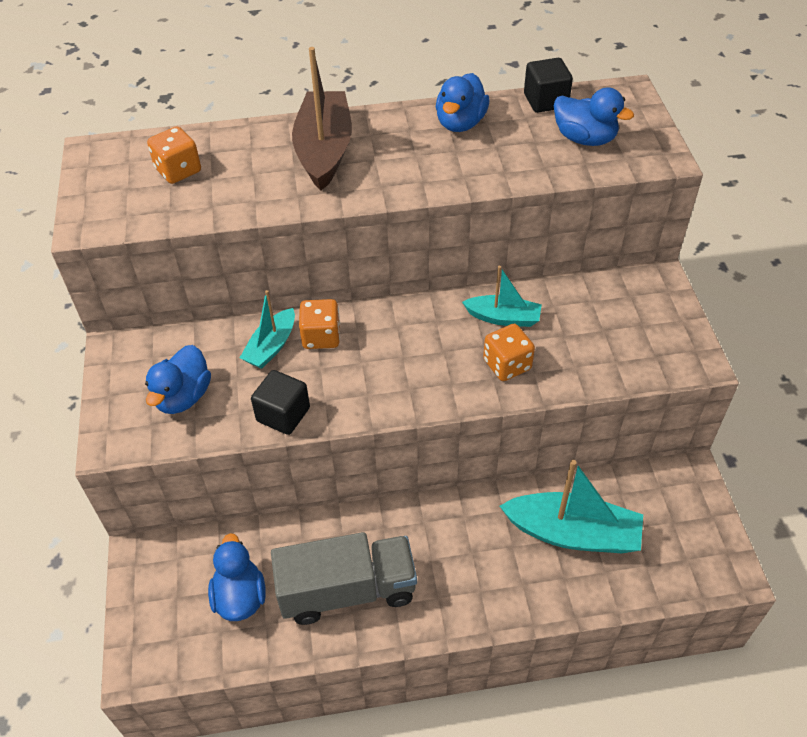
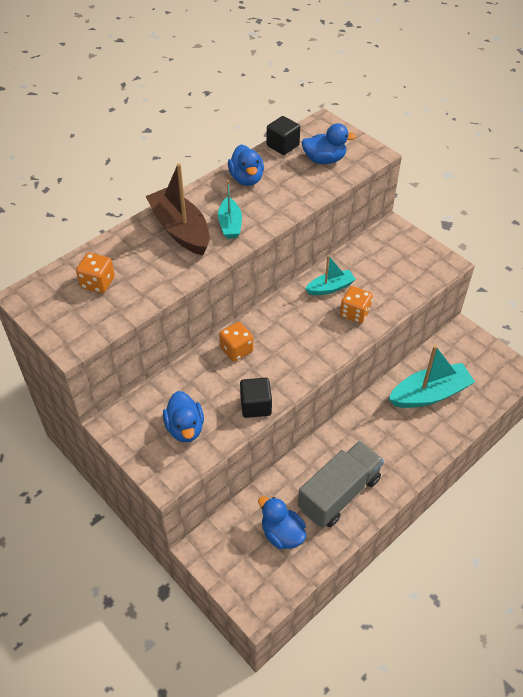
camera: 35 degrees left, 0 degrees up
(271, 346) = (211, 371): turquoise boat -> turquoise boat (230, 224)

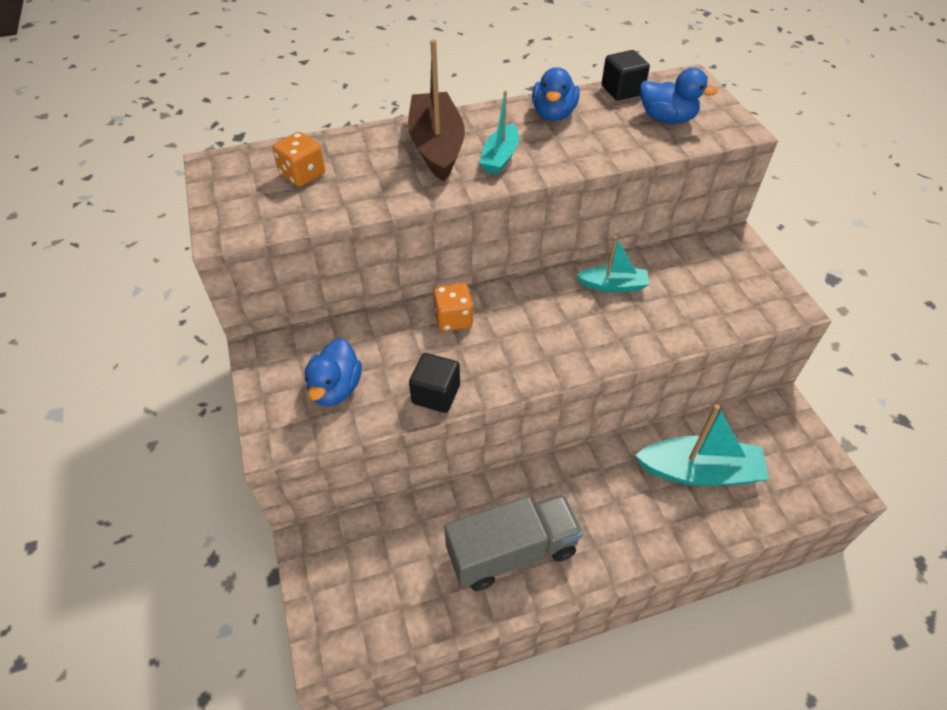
camera: 25 degrees right, 0 degrees up
(282, 534) = (412, 572): blue duck -> none
(355, 313) = (628, 326): orange dice -> none

